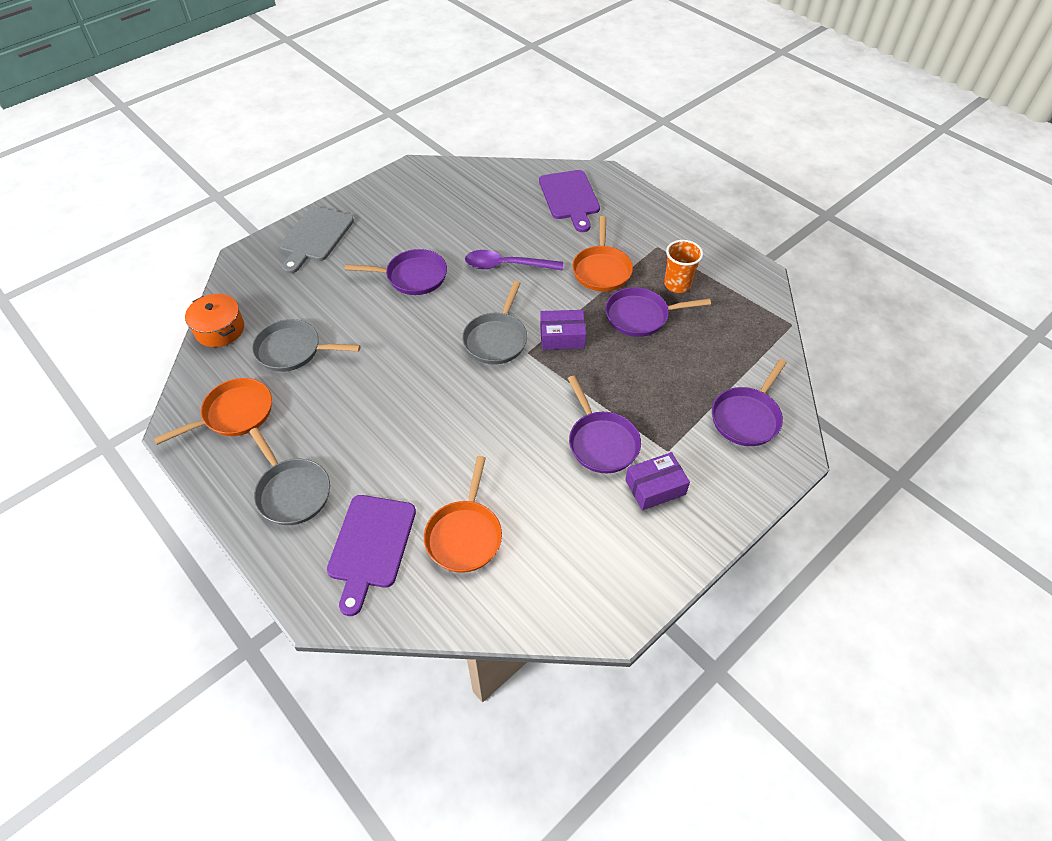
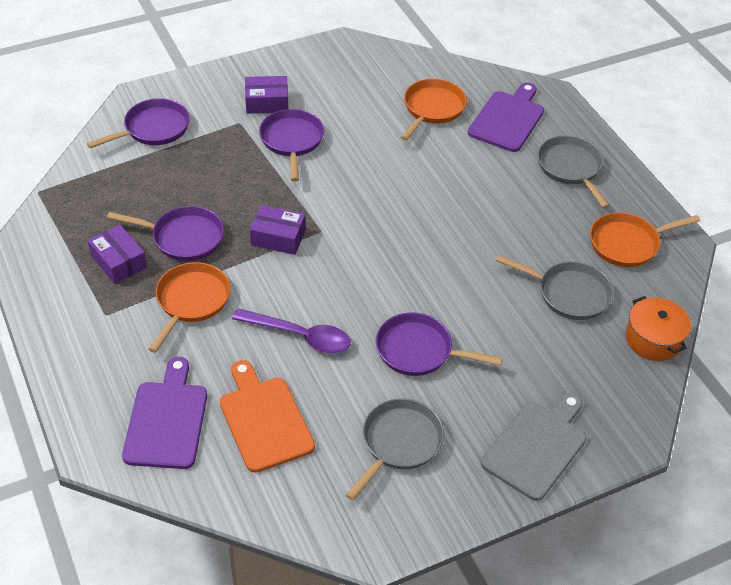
camera: 165 degrees left, 5 degrees down
(496, 339) = (347, 252): grey pan -> grey pan (398, 443)
(507, 211) = (264, 420): none -> orange cutting board
(677, 284) = (119, 262): orange cup -> purple box

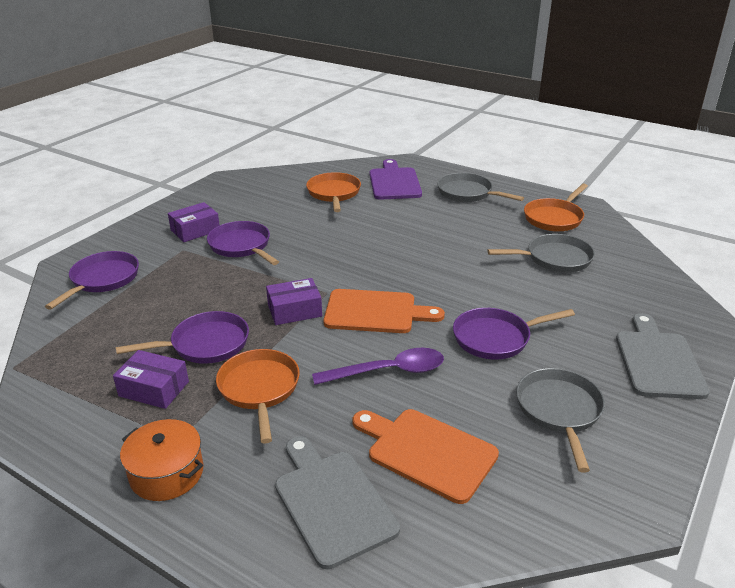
camera: 30 degrees left, 15 degrees down
(167, 420) = (332, 502): purple cutting board -> grey cutting board
(343, 272) = (375, 312): none -> orange cutting board
(653, 339) = (640, 261): orange pot -> orange pot (166, 473)

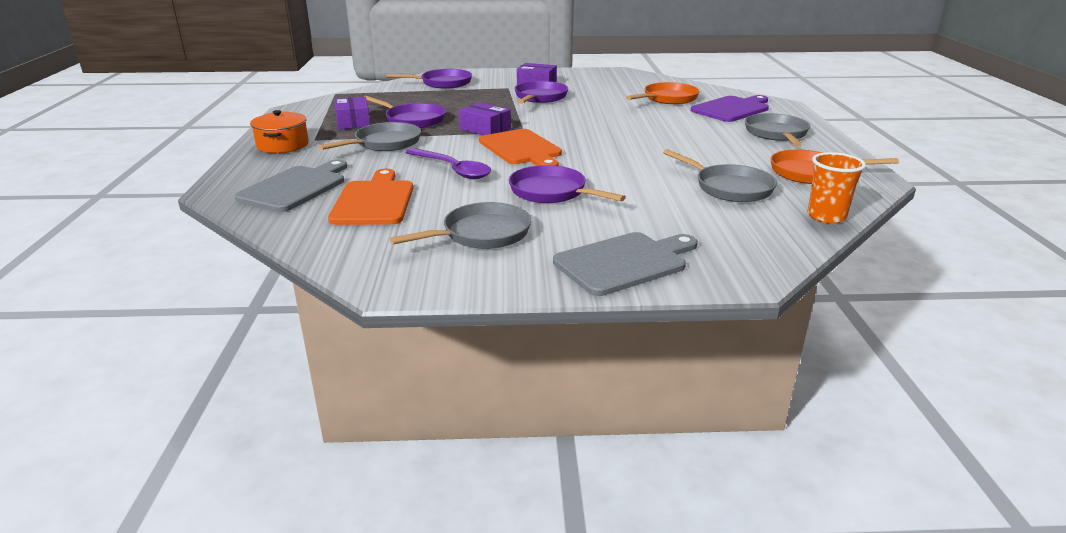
camera: 55 degrees right, 5 degrees down
(259, 389) = (384, 143): orange pan -> grey pan
(631, 249) = (826, 216): none -> orange cup

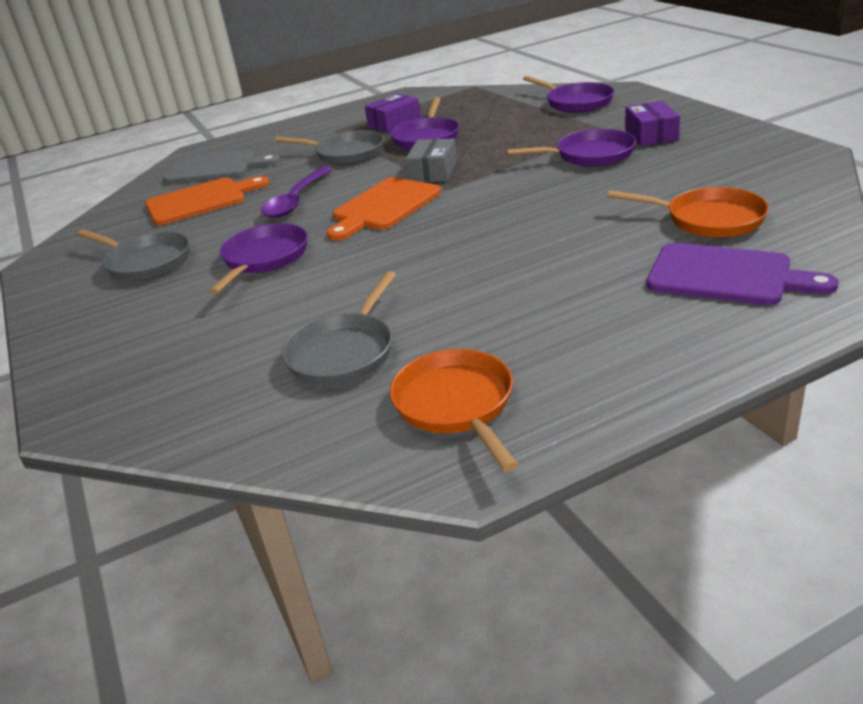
camera: 70 degrees right, 5 degrees up
(283, 145) = (309, 127): orange pot -> none
(485, 129) = (433, 172): purple box -> grey box
(624, 262) = (100, 342): grey cutting board -> none
(776, 134) = (630, 339): grey pan -> none
(826, 216) = (278, 445): orange cup -> none

